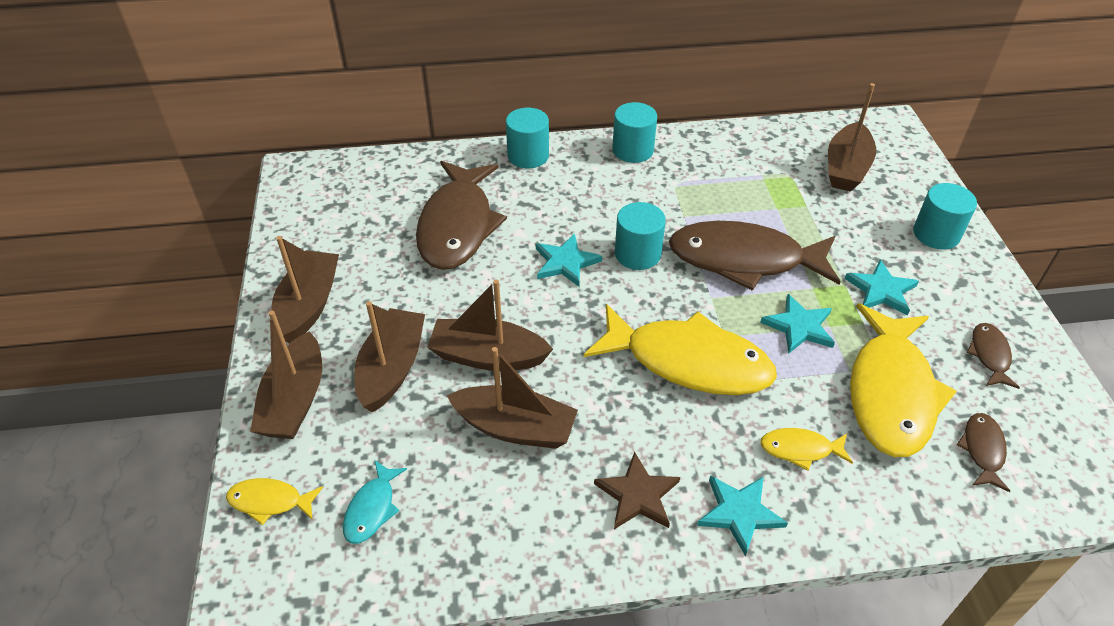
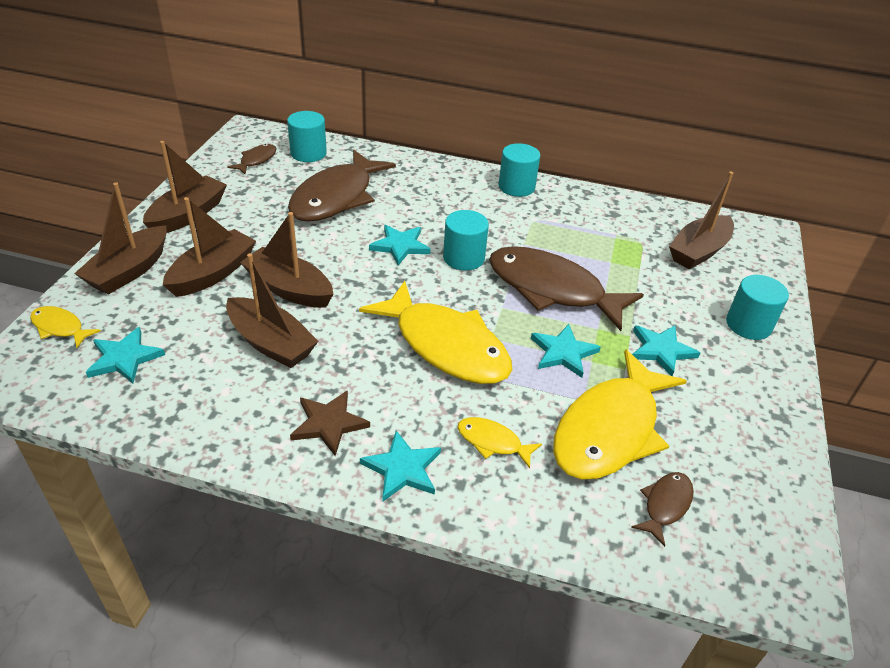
camera: 20 degrees right, 5 degrees down
(372, 509) = (124, 358): turquoise fish -> turquoise star
(528, 156) = (428, 167): turquoise cylinder -> turquoise cylinder (308, 153)
(989, 355) = (730, 434): brown fish -> brown fish (256, 160)

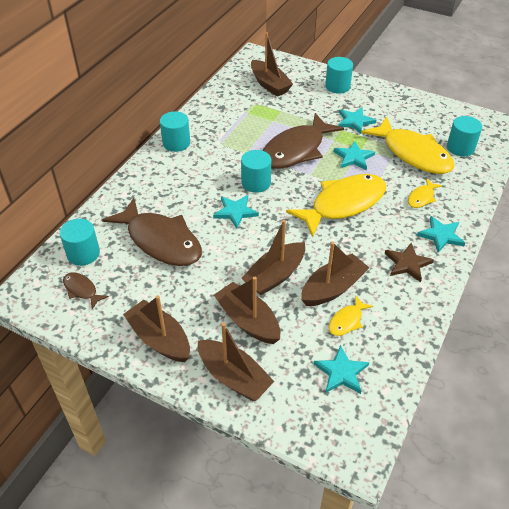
camera: 75 degrees left, 5 degrees up
(60, 327) = (302, 419): yellow fish -> yellow fish (347, 321)
(665, 505) = (460, 148): brown fish -> turquoise cylinder

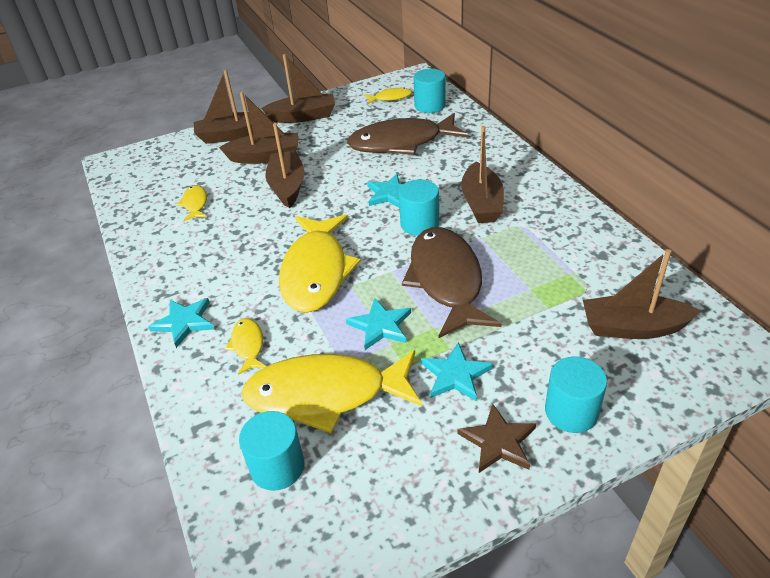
camera: 130 degrees right, 5 degrees down
(82, 290) = (390, 98): brown fish -> yellow fish
(176, 143) = (547, 193): turquoise cylinder -> none
(333, 288) = (233, 212): brown boat -> brown boat (481, 203)
(341, 372) = (165, 180): turquoise star -> none
(407, 263) = (191, 273): brown star -> brown star (498, 441)

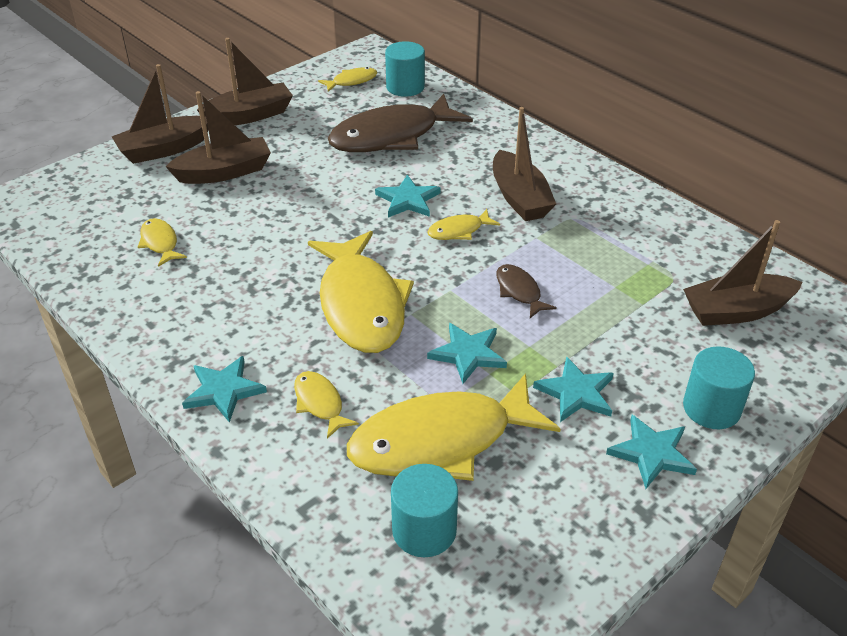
camera: 20 degrees left, 0 degrees up
(287, 186) = (273, 206): brown boat -> none
(419, 224) = (459, 231): turquoise cylinder -> yellow fish
(446, 280) = (519, 291): brown fish -> brown fish, size x0.44
(498, 441) = (651, 453): brown star -> turquoise star

